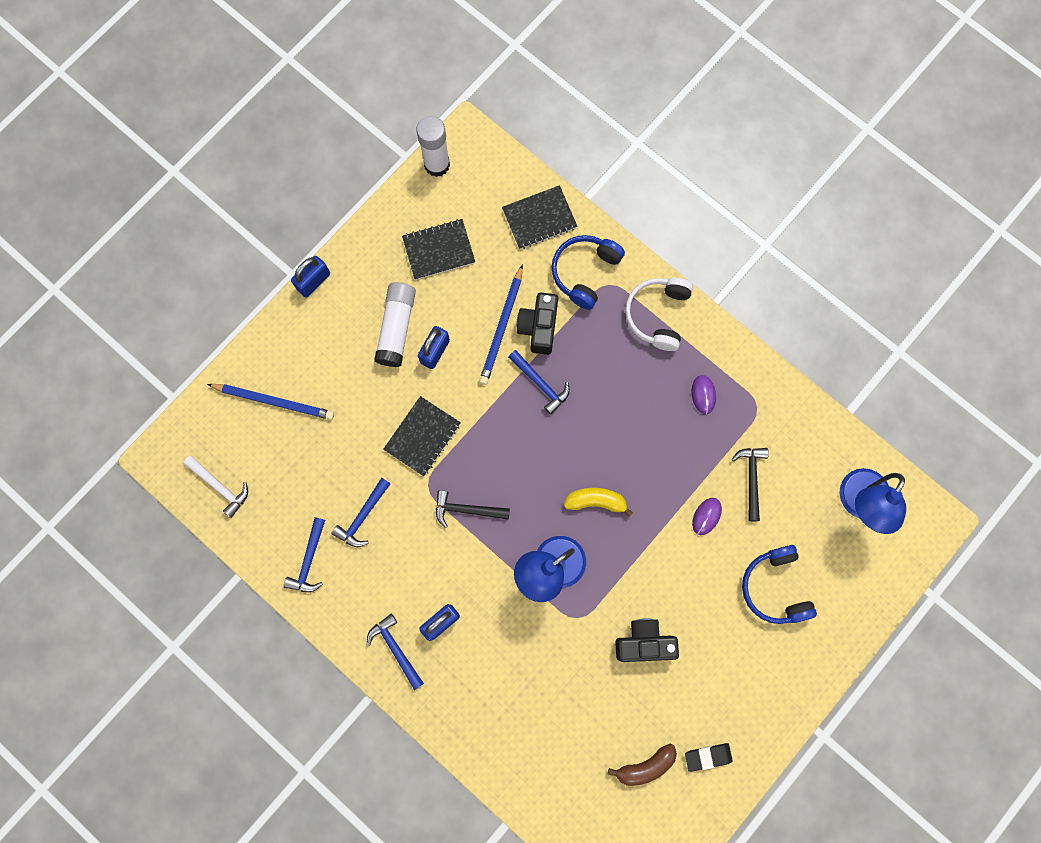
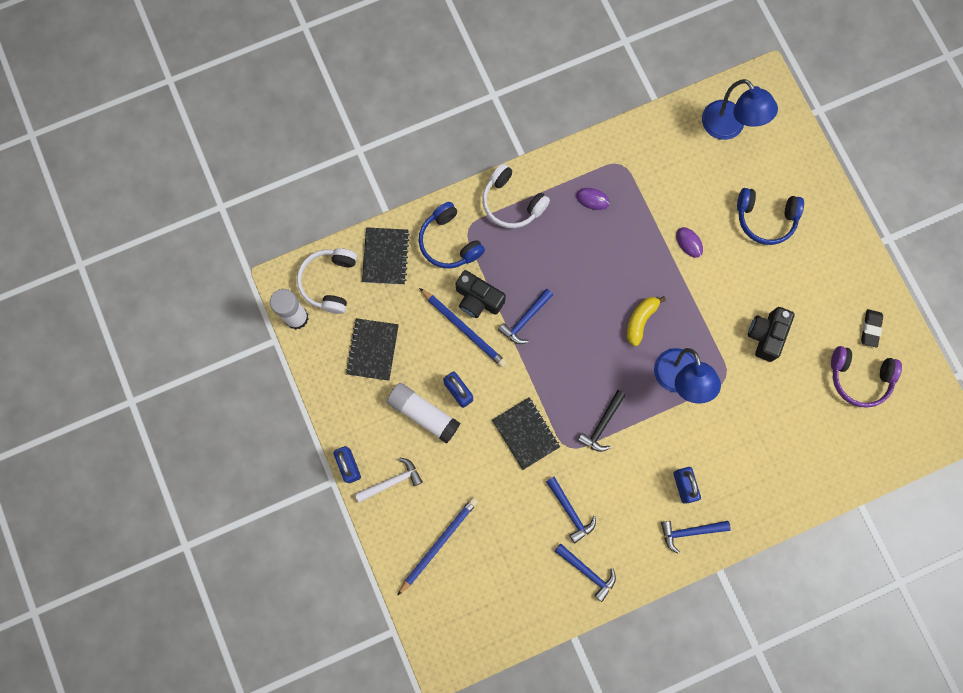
camera: 65 degrees left, 0 degrees up
(220, 486) = (491, 621): white hammer -> white hammer (391, 481)
(487, 178) = (329, 282): none -> white headphones
(540, 384) = (525, 319): blue hammer -> blue hammer turned 150 degrees clockwise
(645, 766) = (859, 378): brown banana -> purple headphones
(751, 479) = (675, 196): black hammer -> none

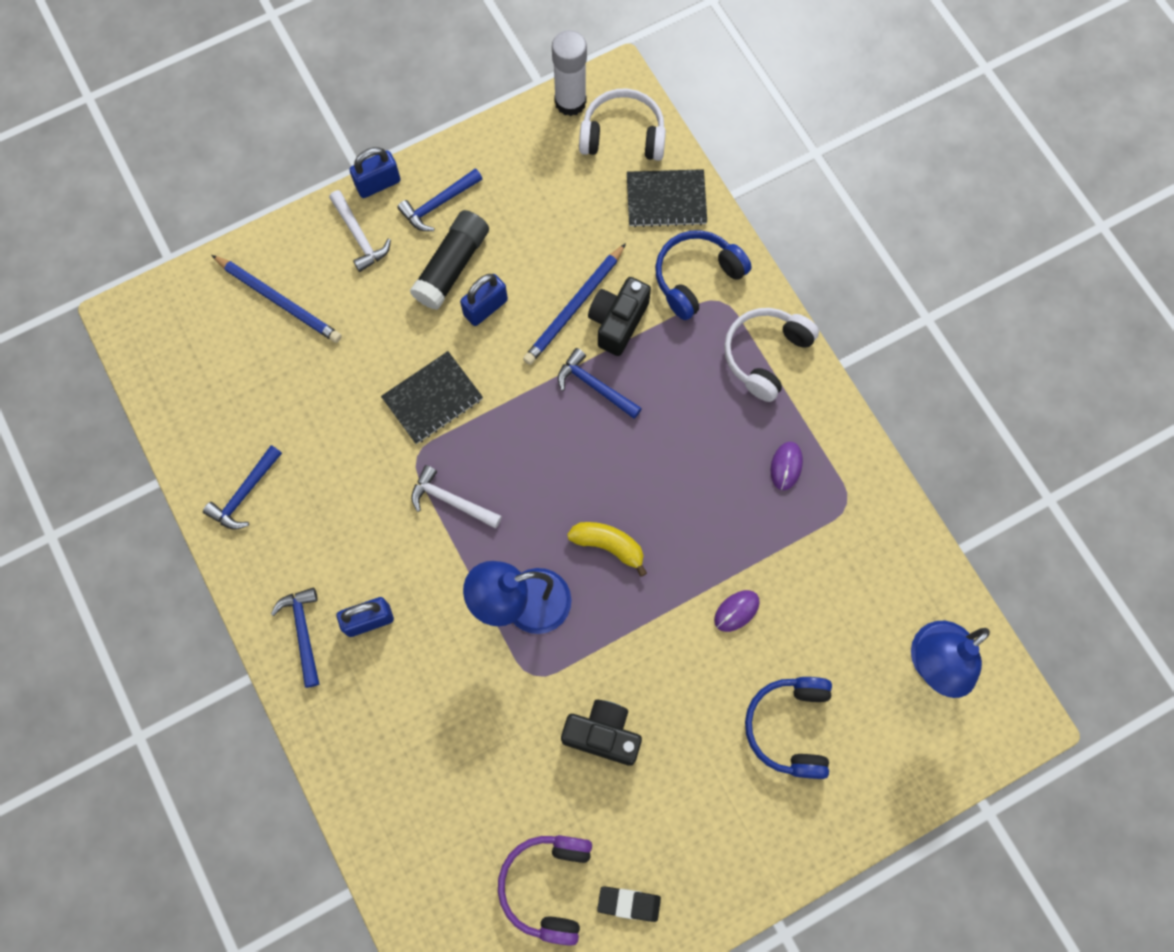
camera: 85 degrees right, 5 degrees down
(372, 350) = (535, 196): black notebook -> none
(423, 414) = (452, 266): white glue stick -> black glue stick
(570, 511) = (327, 465): blue hammer -> blue hammer (438, 204)
(602, 424) = (451, 501): black hammer -> white hammer

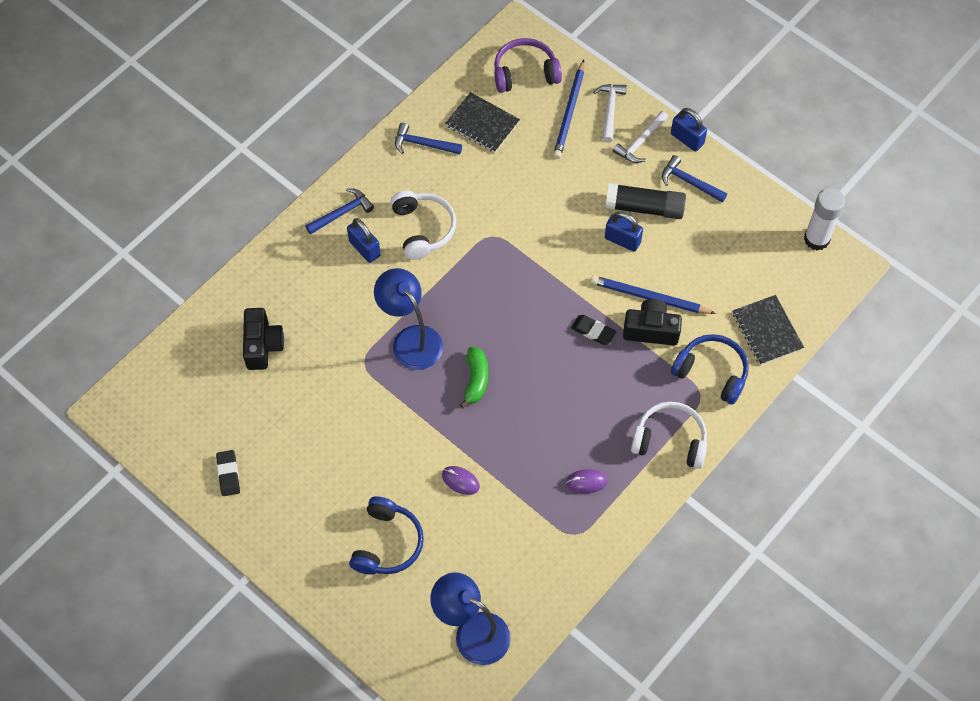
camera: 70 degrees right, 10 degrees down
(432, 399) = (538, 231): black notebook -> black notebook (482, 124)
(451, 501) = (468, 268): white hammer -> white hammer (610, 110)
(547, 885) = (224, 419): purple headphones -> purple headphones (525, 73)
(595, 386) = (593, 331): blue hammer -> black eraser
(602, 734) = (338, 420): black camera -> black camera (263, 345)
(608, 545) = (476, 380): yellow banana -> green banana
(623, 135) = (807, 284): white headphones -> white headphones (423, 229)
(789, 727) = (387, 543): blue headphones -> blue headphones turned 120 degrees clockwise

